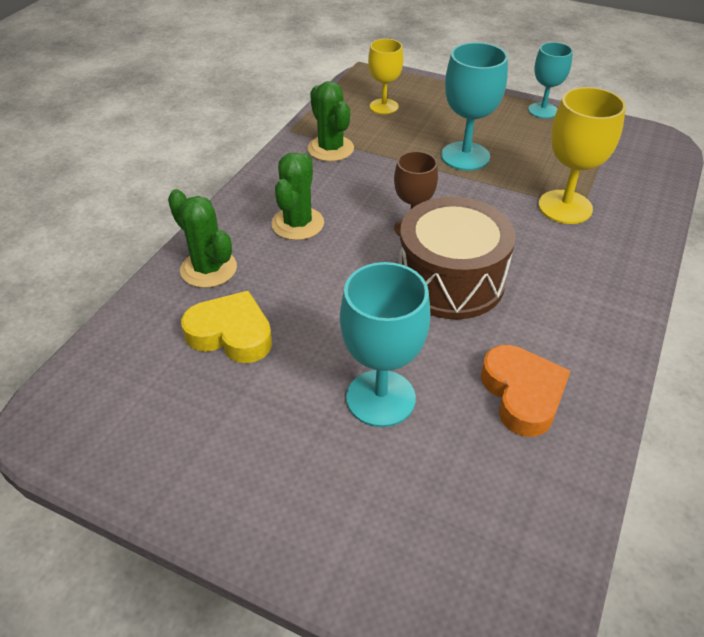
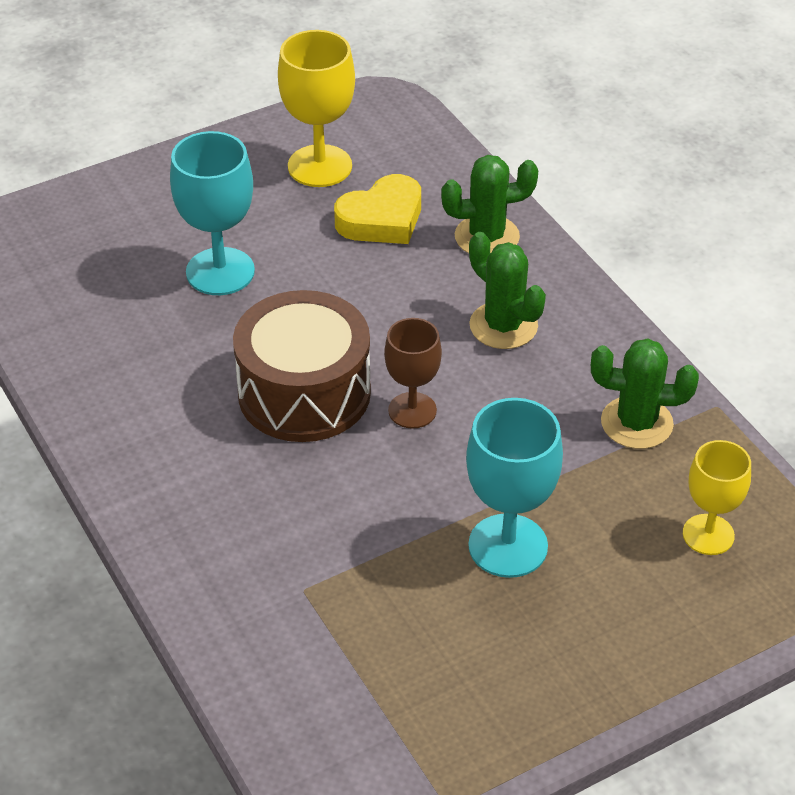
camera: 125 degrees right, 0 degrees up
(522, 394) = (131, 355): orange heart -> none
(542, 110) = (550, 722): turquoise goblet -> none
(565, 207) = (319, 572): yellow goblet -> yellow goblet (320, 166)

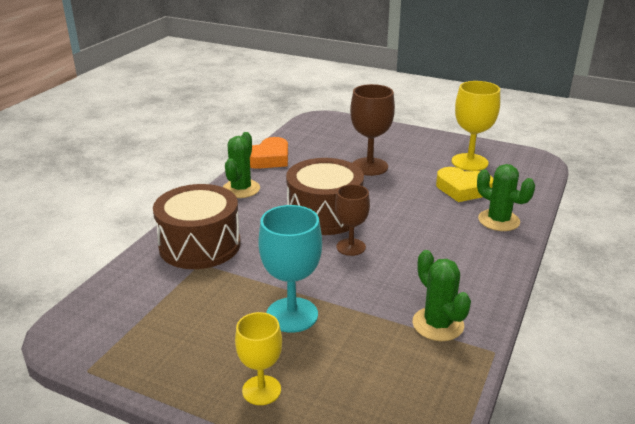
camera: 55 degrees right, 15 degrees down
(67, 369) = (269, 159): none -> orange heart
(220, 272) = (369, 166): turquoise goblet -> brown goblet
(253, 569) = (200, 245): none -> brown drum
(503, 326) = (445, 250): green cactus -> green cactus (241, 189)
(708, 535) = (384, 392): yellow goblet -> yellow goblet (261, 390)

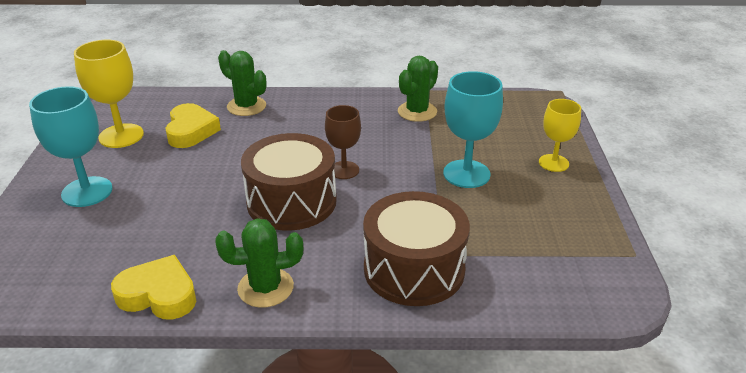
camera: 115 degrees left, 5 degrees up
(269, 159) = (159, 295): orange heart -> yellow heart
(369, 166) = (155, 199): brown goblet -> none
(396, 147) = (87, 192): none -> turquoise goblet
(498, 220) = (246, 106): green cactus -> green cactus turned 75 degrees counterclockwise

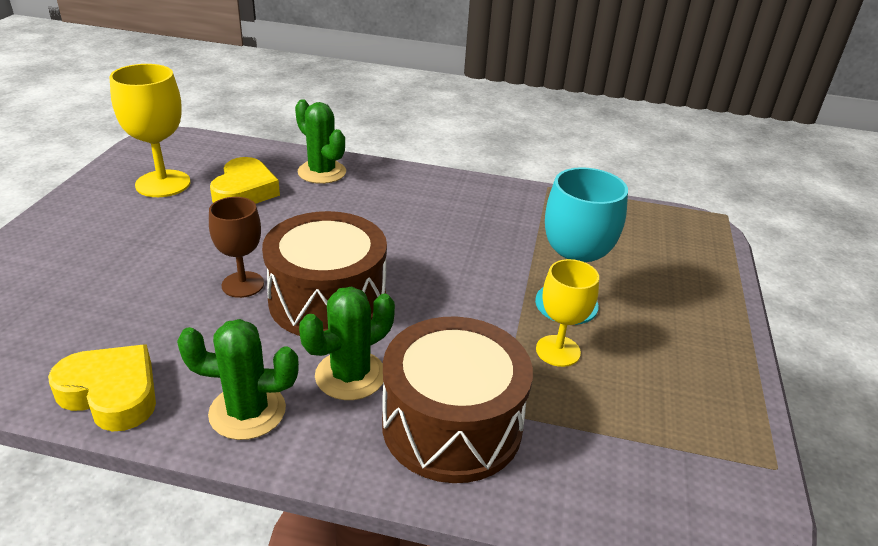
camera: 10 degrees right, 0 degrees up
(87, 192) = (92, 244): turquoise goblet -> none
(344, 170) = (409, 271): brown goblet -> brown goblet (243, 284)
(417, 112) = (528, 212): green cactus -> green cactus (350, 375)
(553, 163) = (690, 310): yellow goblet -> yellow goblet (558, 351)

